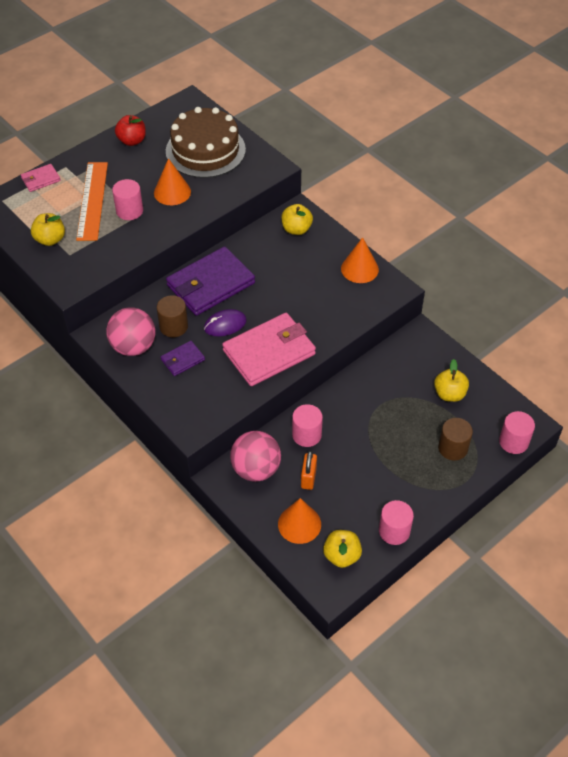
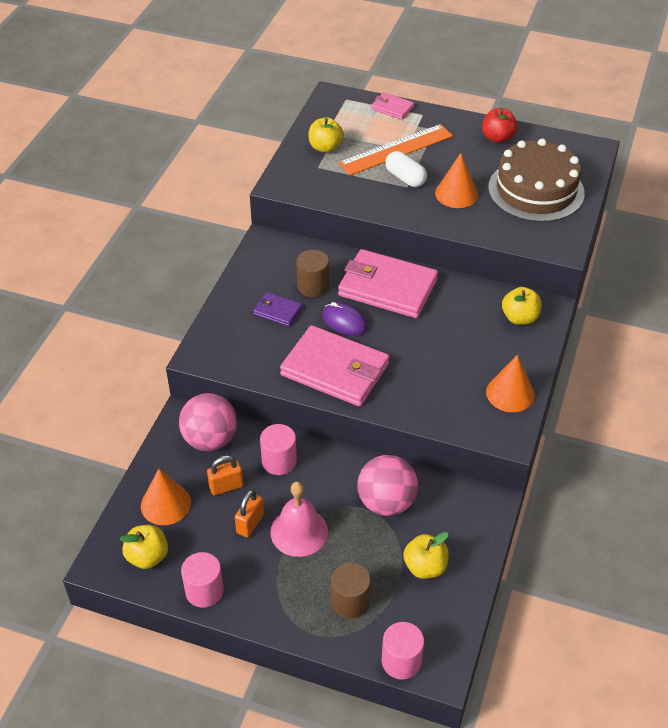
camera: 60 degrees right, 5 degrees down
(129, 211) = (405, 178): pink cylinder -> white capsule
(133, 346) = (268, 271): pink ball -> pink ball (386, 502)
(210, 284) = (387, 287): purple wallet -> pink wallet
(352, 477) = (250, 524): none -> orange padlock
(377, 451) = (299, 531): none -> pink bell

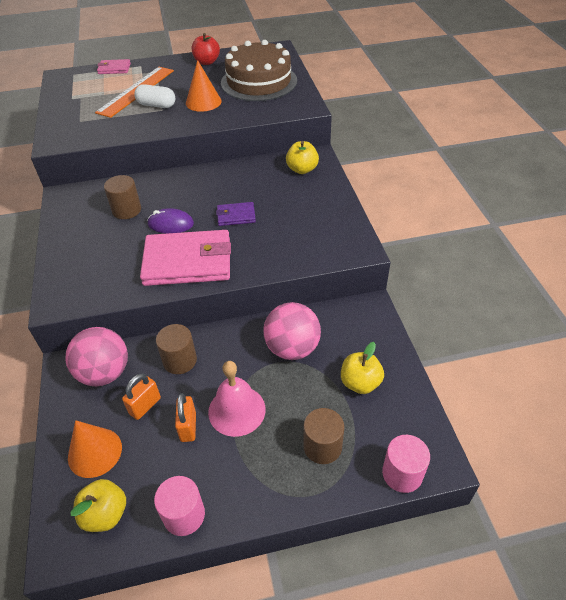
camera: 30 degrees left, 0 degrees up
(277, 311) = (107, 239): purple wallet -> purple wallet (236, 216)
(279, 461) = (180, 360): pink cylinder -> brown cylinder
(325, 147) = (77, 107): yellow apple -> none
(387, 287) = (188, 188): pink wallet -> none
(510, 393) = (336, 220): orange cone -> none

